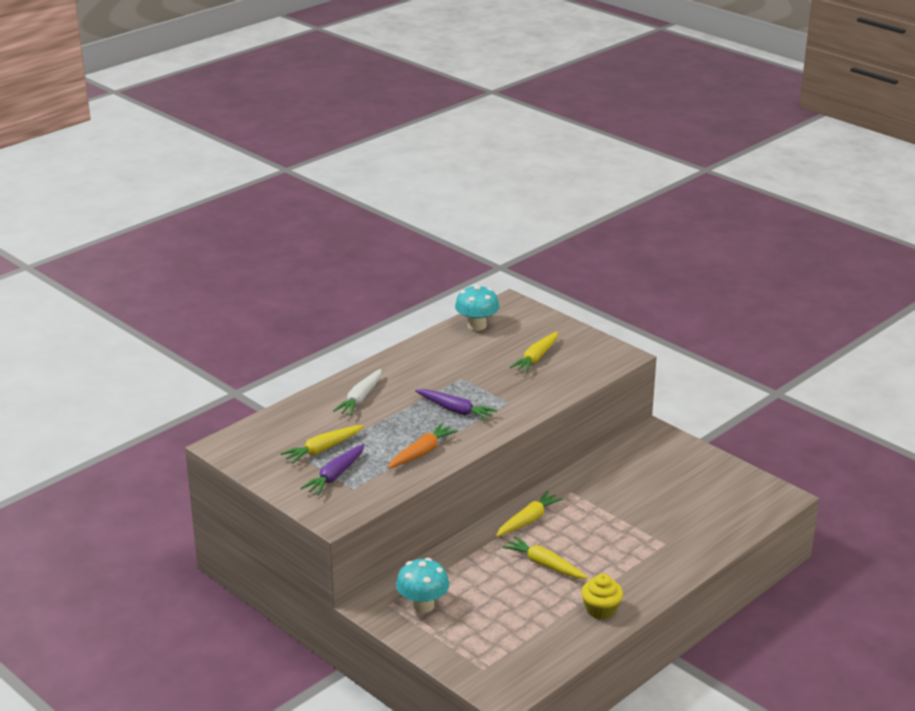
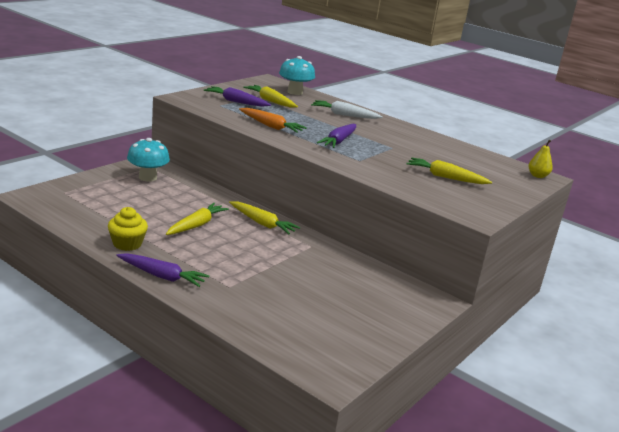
camera: 80 degrees right, 5 degrees down
(477, 325) = (488, 160): turquoise mushroom -> turquoise mushroom (295, 92)
(511, 306) = (537, 176): none -> yellow pear
(659, 584) = (162, 276): none -> purple carrot

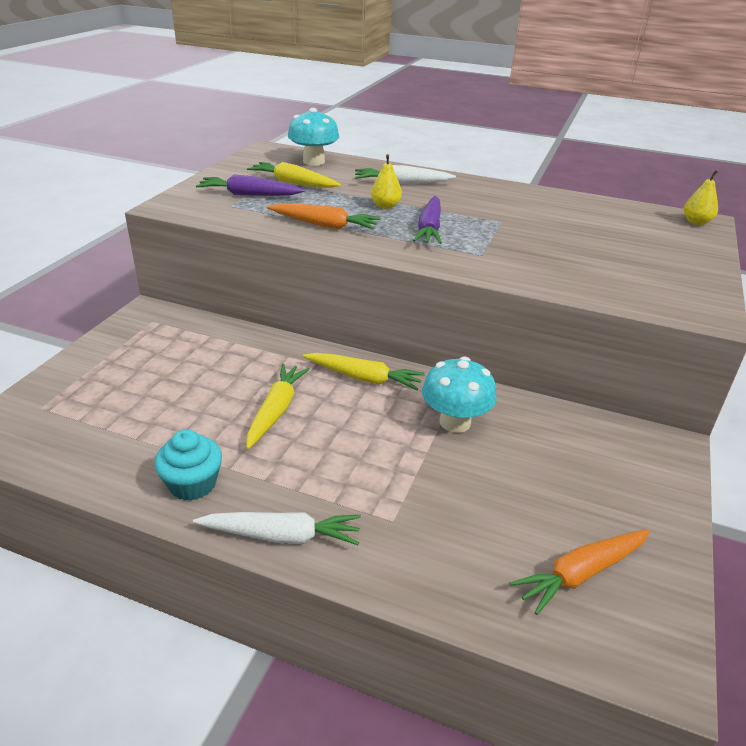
camera: 15 degrees left, 10 degrees up
(127, 244) = (192, 484): yellow cupcake -> turquoise cupcake
(147, 177) = (158, 341): turquoise mushroom -> turquoise mushroom (455, 422)
(162, 276) = (282, 536): purple carrot -> white carrot
(320, 124) = (385, 206): none -> yellow pear
(321, 335) = (581, 574): none -> orange carrot
(445, 177) = (605, 254): yellow carrot -> none

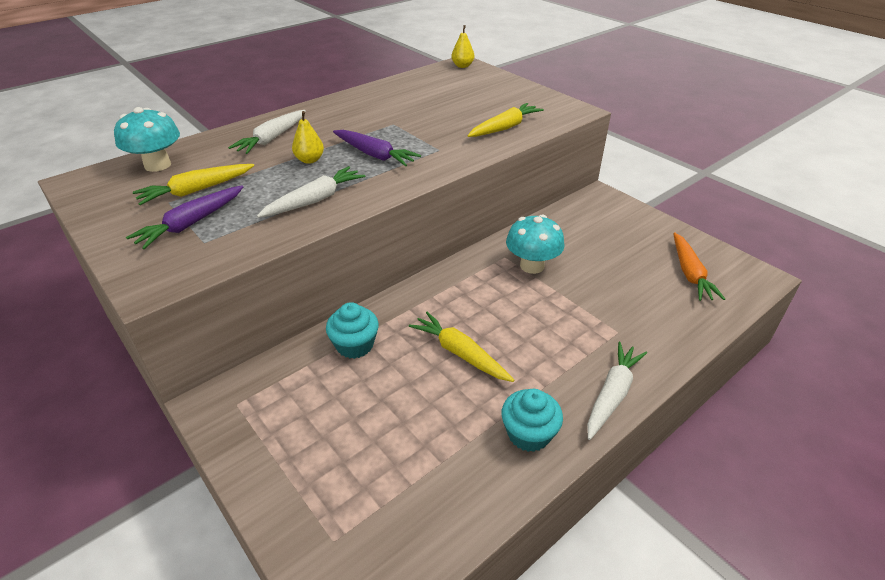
camera: 60 degrees left, 5 degrees up
(248, 350) = (355, 345): none -> turquoise cupcake
(324, 225) = (315, 200): orange carrot -> white carrot
(364, 378) = (450, 290): yellow carrot -> yellow carrot (505, 128)

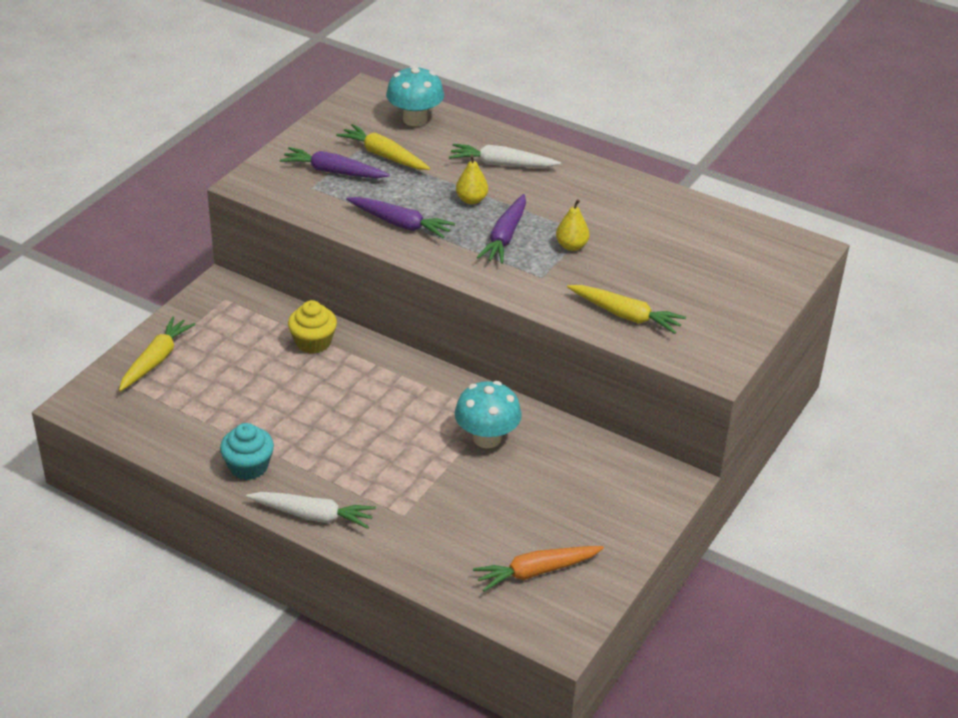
camera: 70 degrees right, 0 degrees up
(315, 200) = (400, 224): white carrot -> purple carrot
(355, 345) = (313, 342): turquoise cupcake -> yellow cupcake
(460, 353) = (328, 409): yellow carrot -> yellow carrot (156, 360)
(462, 66) = (797, 250): yellow pear -> yellow pear (571, 246)

